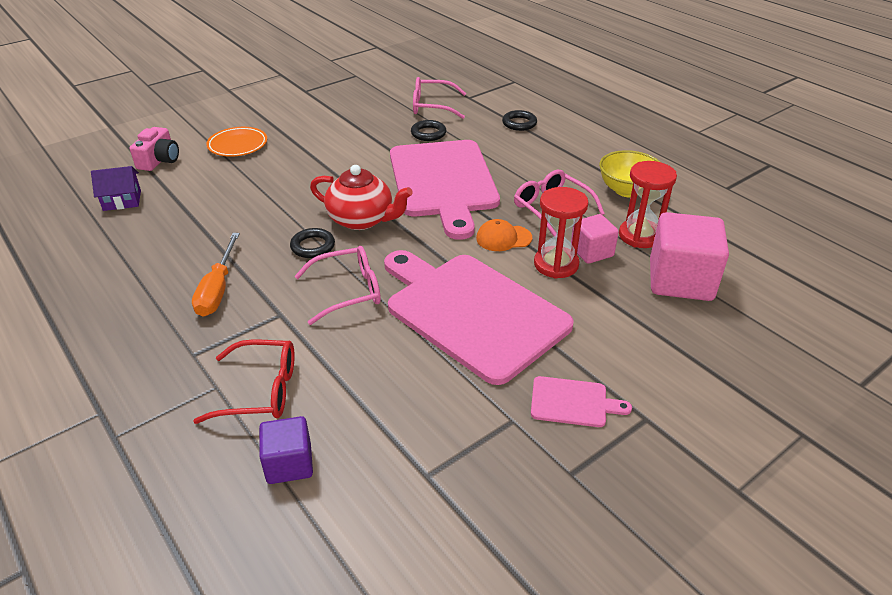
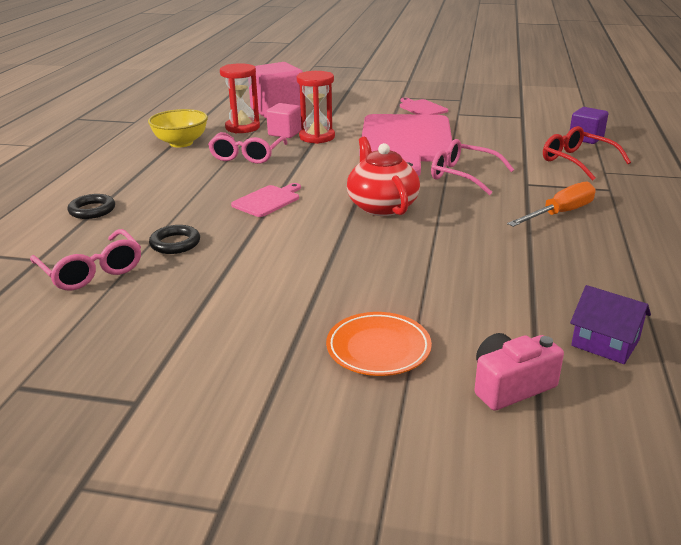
camera: 130 degrees left, 10 degrees down
(313, 246) = (449, 207): black ring -> none
(443, 182) = (268, 200): pink cutting board -> pink cutting board, size x0.41
(503, 238) = (314, 157): orange cap -> none

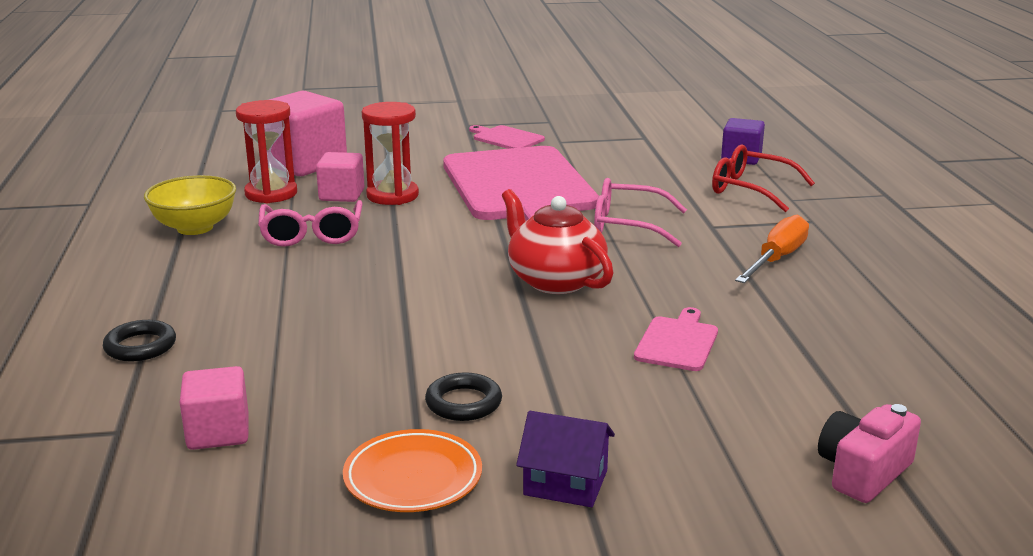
camera: 20 degrees left, 5 degrees down
(92, 271) = (218, 432): pink glasses -> pink cube
(175, 243) = (311, 374): black ring -> black ring (463, 403)
(268, 200) = (395, 295): pink cutting board -> pink cutting board (677, 342)
(378, 348) = (686, 460): orange plate -> orange plate (413, 477)
(605, 343) = (927, 404): purple house -> purple house (565, 482)

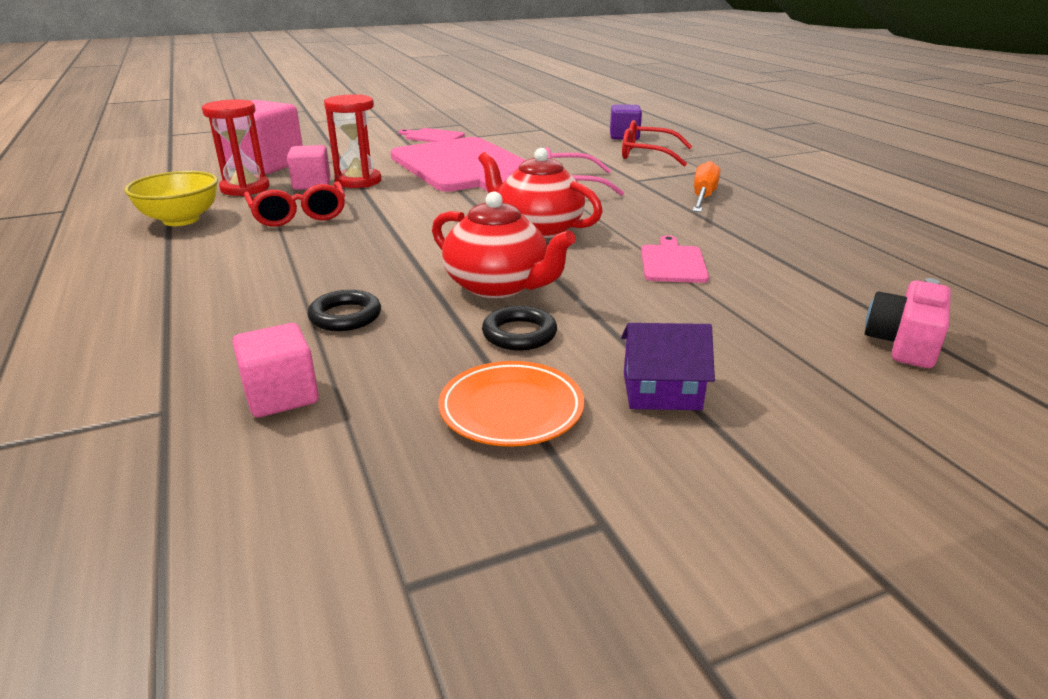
camera: 15 degrees left, 5 degrees up
(140, 346) = (161, 325): black ring -> black ring (345, 316)
(312, 234) = (298, 215): pink glasses -> red glasses
(473, 346) = (498, 286): none -> red teapot

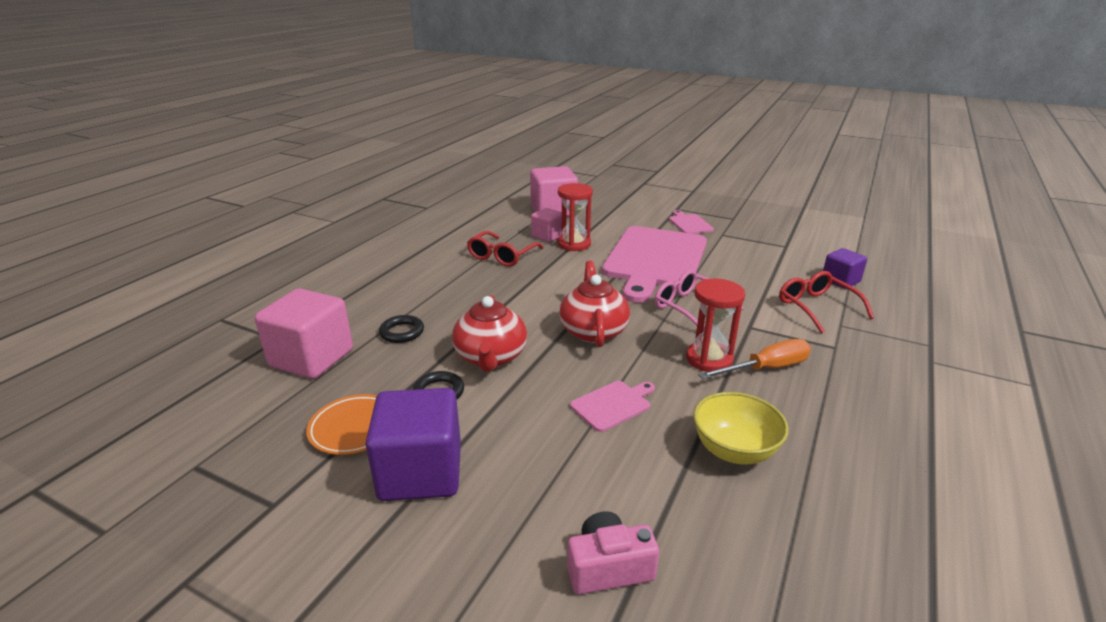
camera: 50 degrees right, 0 degrees up
(181, 220) = (453, 235): yellow bowl -> yellow bowl (734, 450)
(245, 188) = (514, 225): red hourglass -> red hourglass (709, 359)
(281, 396) = (312, 358): pink cube -> pink cube, size x1.76
(661, 391) = (420, 472): purple house -> purple cube

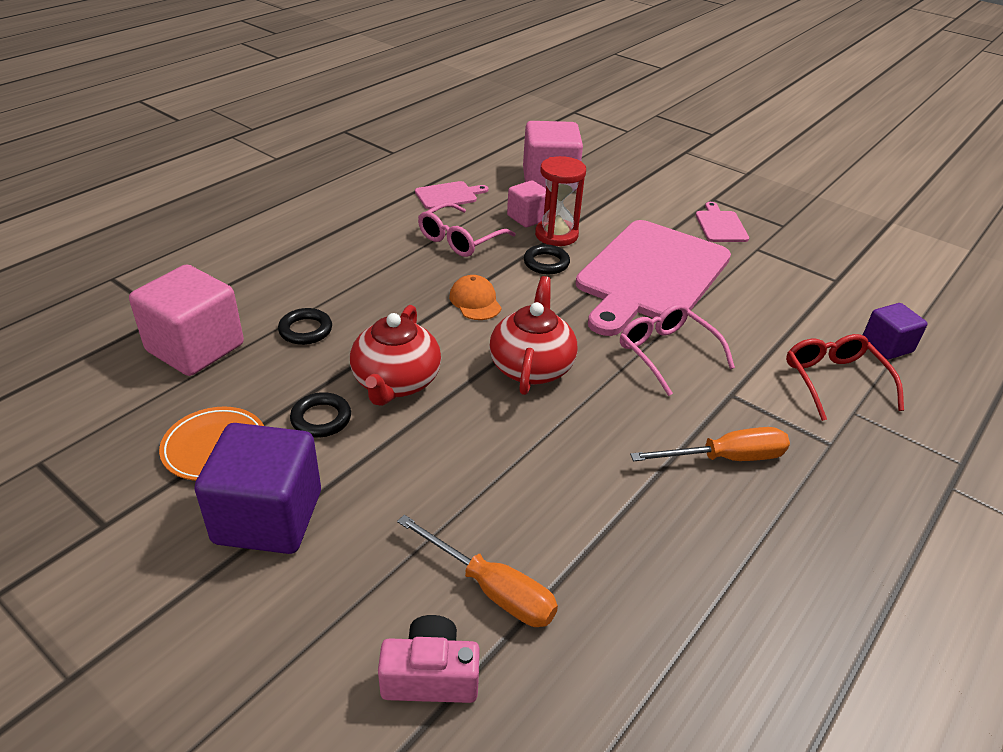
camera: 10 degrees right, 10 degrees up
(502, 256) = (460, 239): red glasses -> pink glasses
(531, 294) = (475, 301): none -> orange cap
(574, 262) = (546, 263): none -> black ring
(613, 405) = (515, 473): pink cutting board -> pink cutting board (448, 195)
(630, 491) = (491, 589): none -> orange screwdriver
(709, 359) = (659, 432): red hourglass -> none
(734, 450) = (635, 562): yellow bowl -> none

